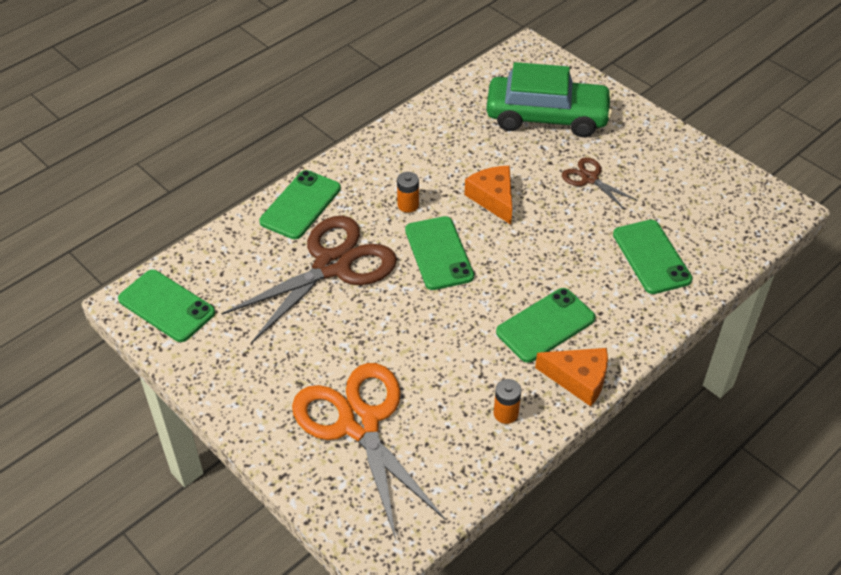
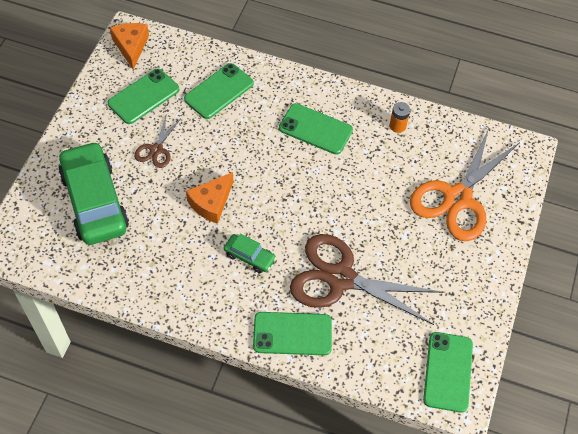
camera: 120 degrees left, 10 degrees up
(408, 205) = (249, 257): orange battery -> green car
(438, 253) = (288, 215): green phone -> green phone (144, 96)
(578, 379) = (348, 98): orange cheese -> orange cheese (131, 46)

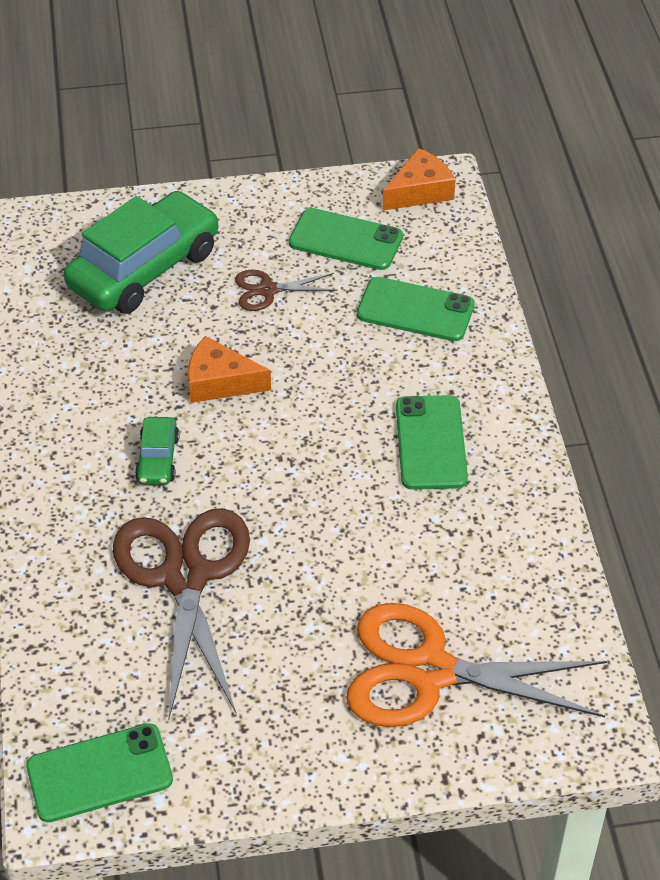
camera: 65 degrees right, 10 degrees down
(292, 333) = (61, 557): green phone -> none
(397, 126) = (514, 540): orange battery -> none

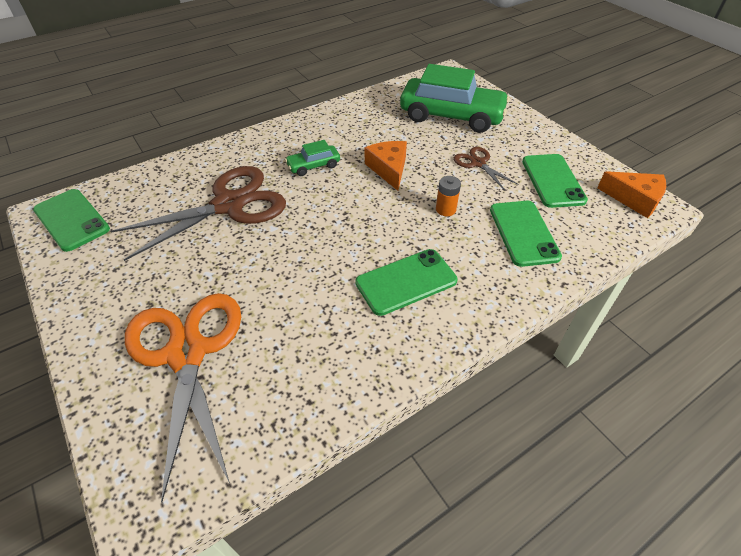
camera: 65 degrees right, 0 degrees up
(335, 359) = (445, 209): none -> orange battery

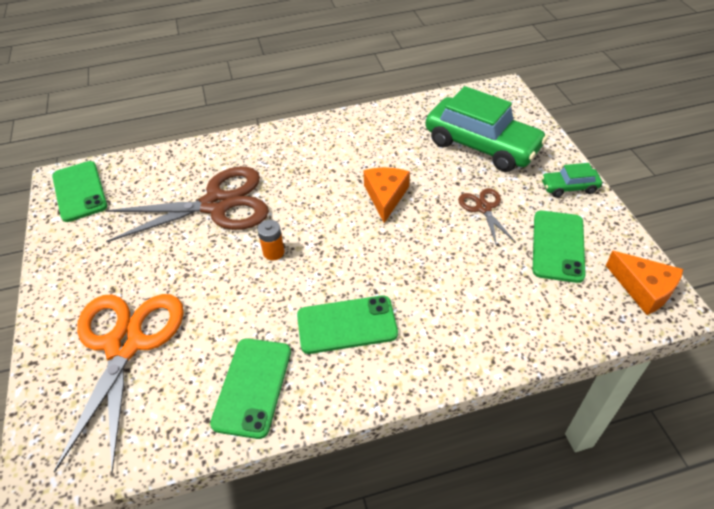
camera: 20 degrees right, 0 degrees up
(313, 166) = (312, 178): green car -> green car (569, 187)
(445, 209) = (423, 255): orange battery -> orange battery (273, 252)
(523, 233) = (493, 300): green phone -> green phone (252, 387)

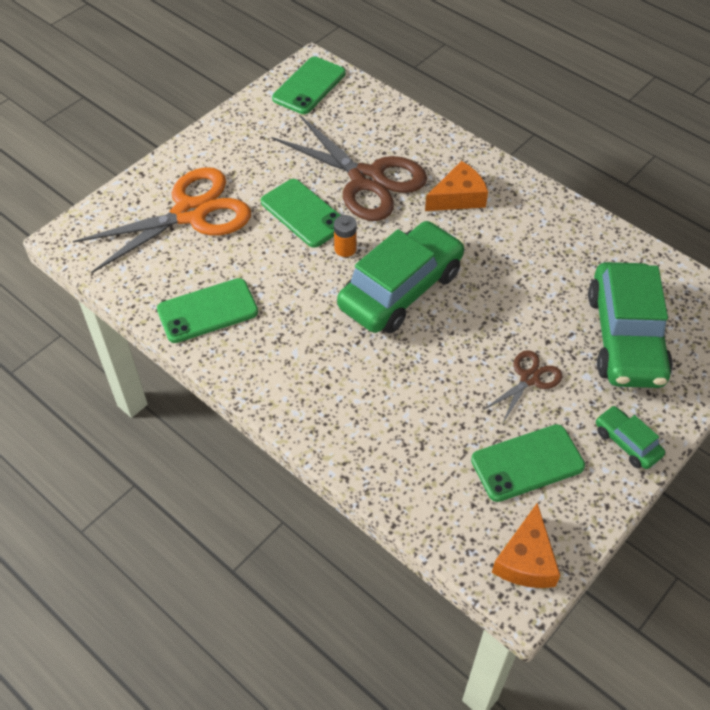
camera: 55 degrees right, 5 degrees up
(345, 238) = (401, 289): none -> green car
(347, 325) = (307, 340): green phone -> green phone (303, 213)
(385, 196) = (478, 293): orange cheese -> orange cheese (458, 197)

